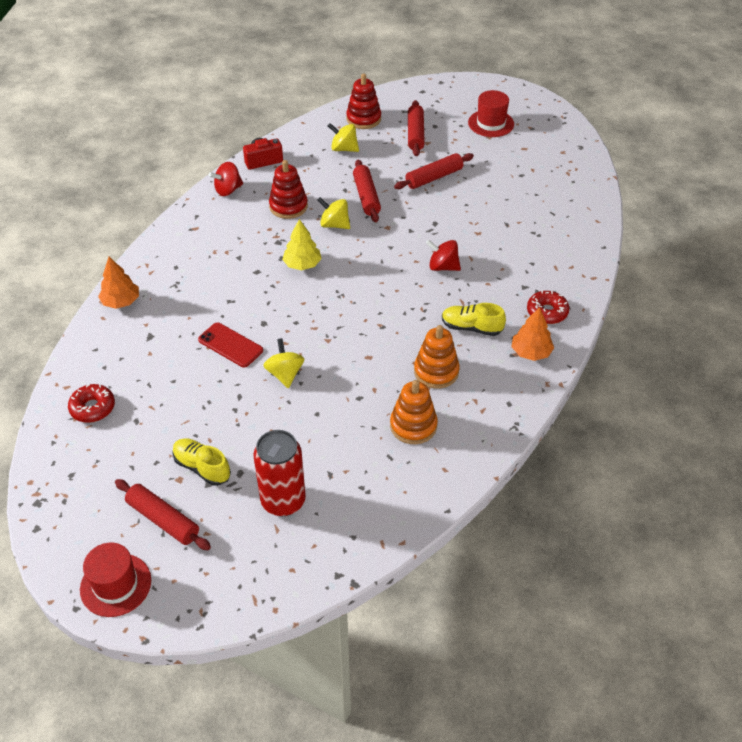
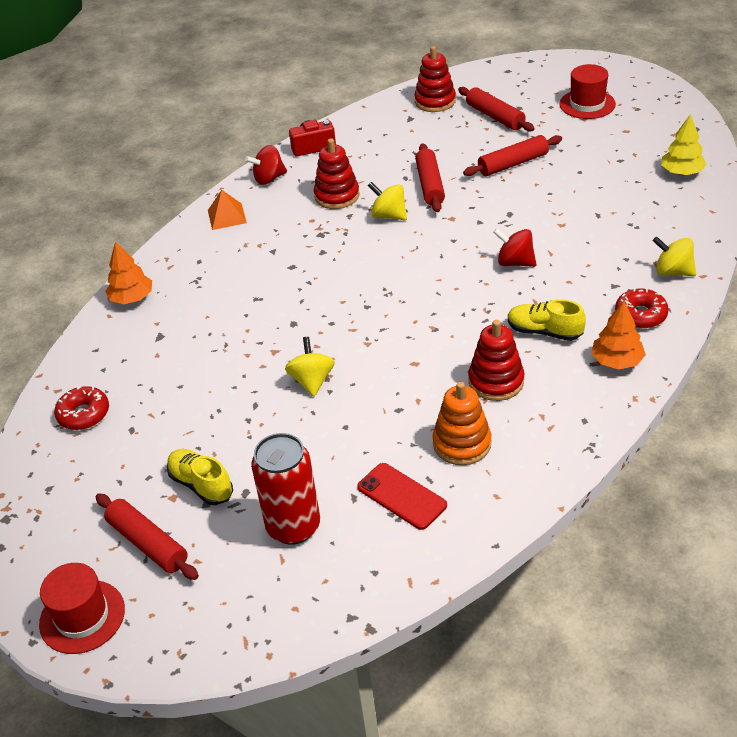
camera: 10 degrees right, 5 degrees down
(195, 225) = (227, 216): none -> orange pyramid
(230, 345) = (251, 347): red phone -> red phone (402, 496)
(302, 264) = (346, 259): yellow tree -> yellow tree (681, 172)
(344, 149) = (408, 133): yellow spinning top -> yellow spinning top (673, 271)
(415, 134) = (495, 117): red rolling pin -> red rolling pin turned 45 degrees counterclockwise
(436, 372) = (496, 381): orange stacking toy -> red stacking toy

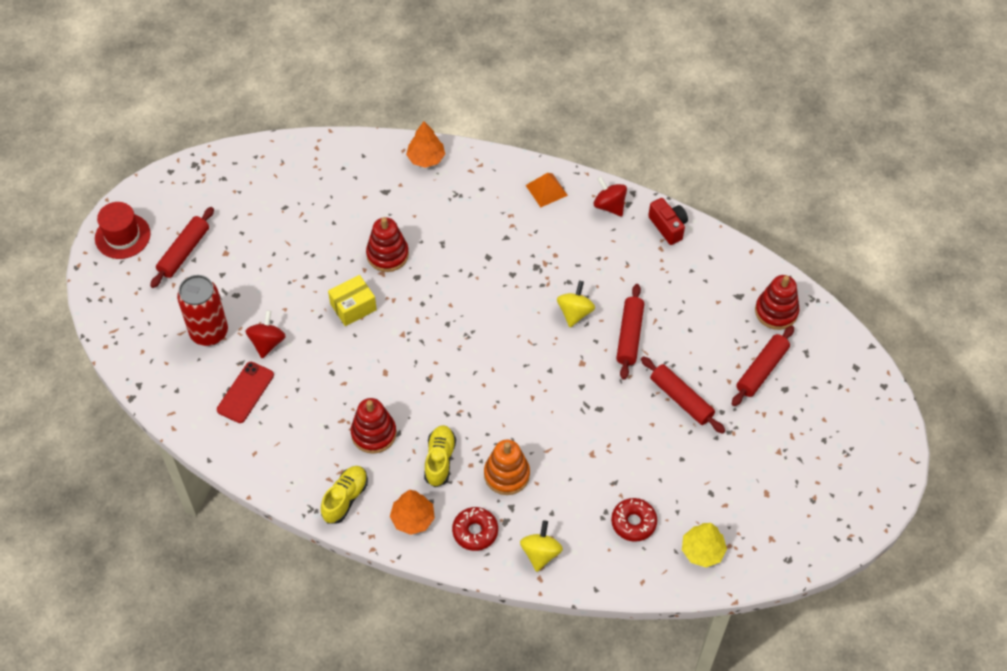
camera: 70 degrees right, 15 degrees up
(84, 414) = (295, 173): red donut -> red donut (633, 522)
(201, 485) = (239, 266): yellow shoe -> yellow shoe (345, 498)
(312, 381) = (353, 307): yellow spinning top -> yellow box
(337, 196) = (595, 265): red stacking toy -> red stacking toy (387, 254)
(430, 185) = (629, 335): red rolling pin -> red rolling pin turned 60 degrees counterclockwise
(462, 443) = (302, 421): orange stacking toy -> orange stacking toy (506, 474)
(515, 262) = (528, 424): red spinning top -> red spinning top (267, 342)
(587, 104) = (808, 451): red hat -> none

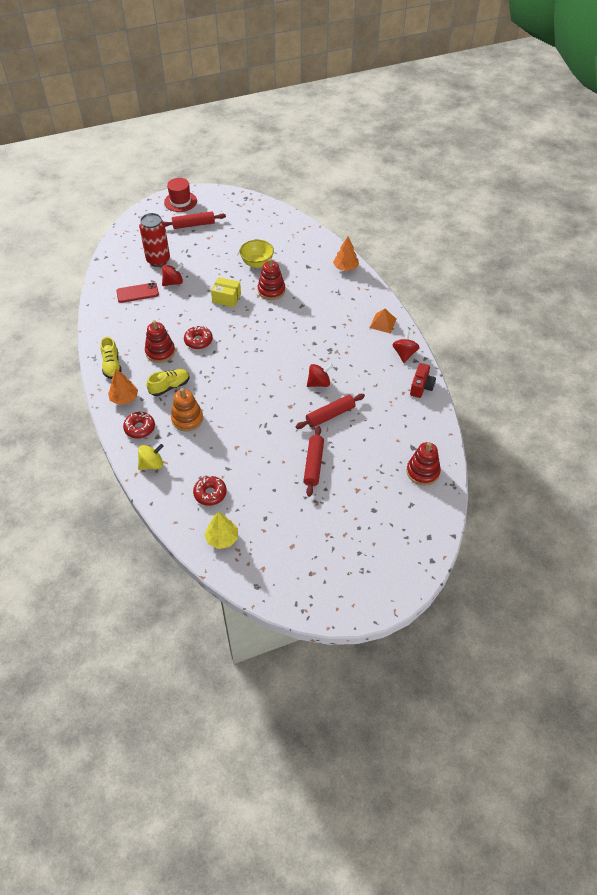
camera: 50 degrees right, 5 degrees down
(326, 236) = (257, 263): none -> yellow bowl
(345, 498) = (112, 365): yellow shoe -> yellow shoe turned 90 degrees clockwise
(395, 382) = (198, 341): none -> red donut
(575, 312) = (319, 383): yellow spinning top -> red spinning top
(761, 370) = (374, 490): red rolling pin -> none

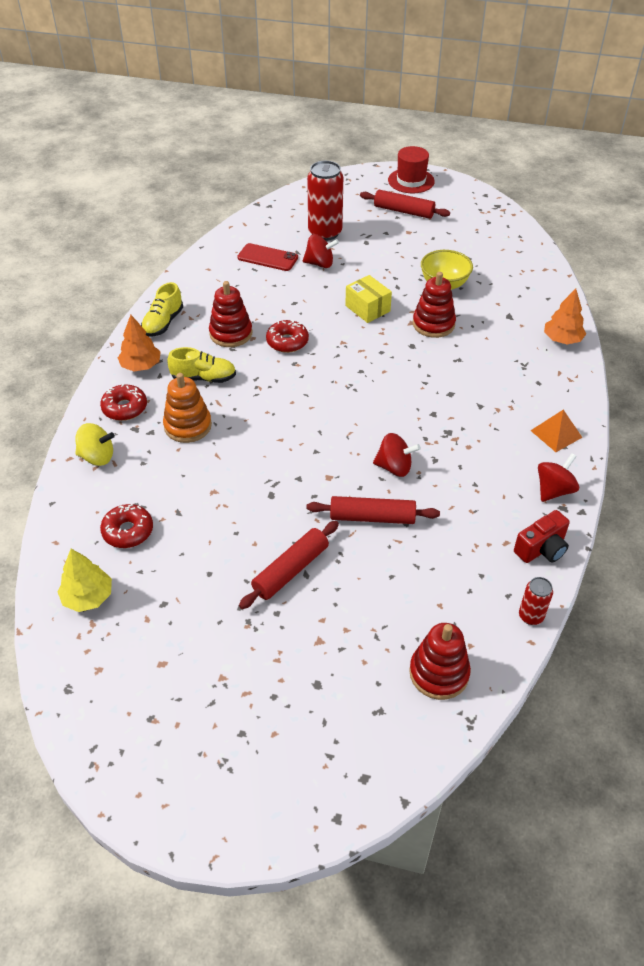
camera: 35 degrees right, 5 degrees down
(441, 422) = (531, 616): none -> red can

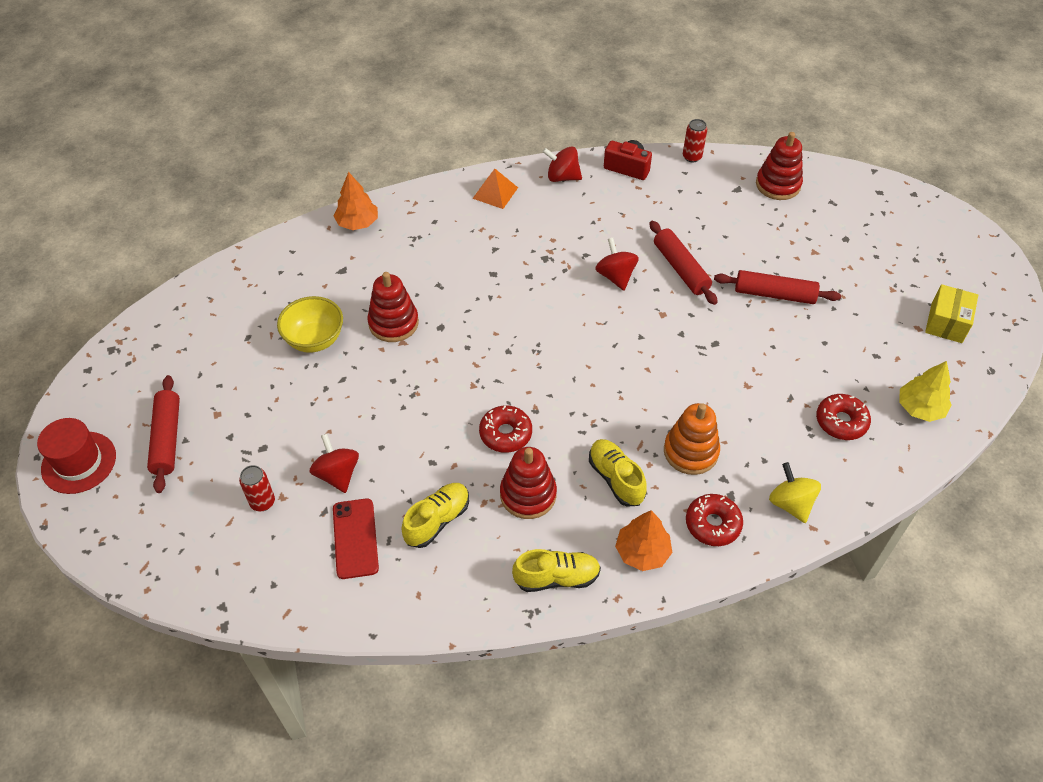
camera: 120 degrees left, 5 degrees up
(249, 291) = (437, 520): none -> yellow shoe
(325, 233) = (262, 502): red can -> red can, size x0.51
(367, 308) = (400, 389): yellow box -> yellow box (946, 323)

